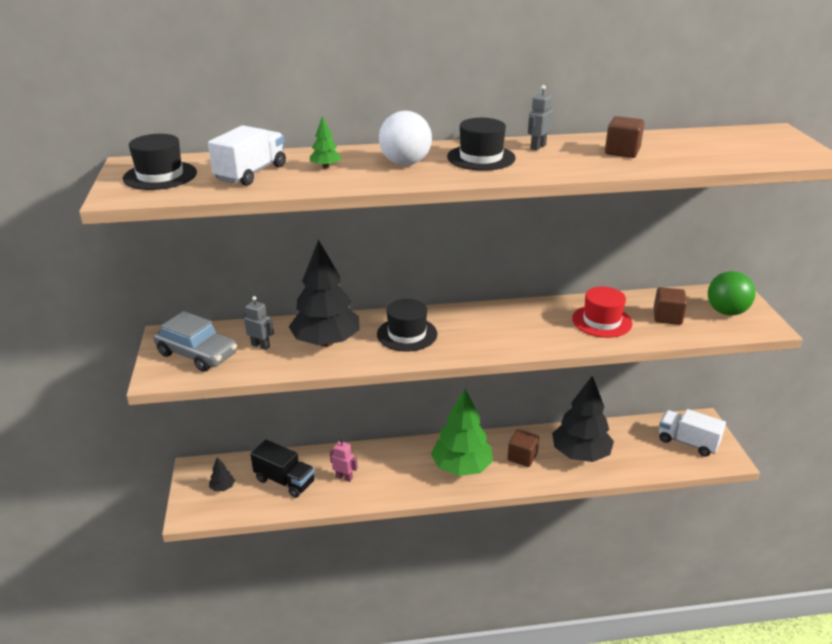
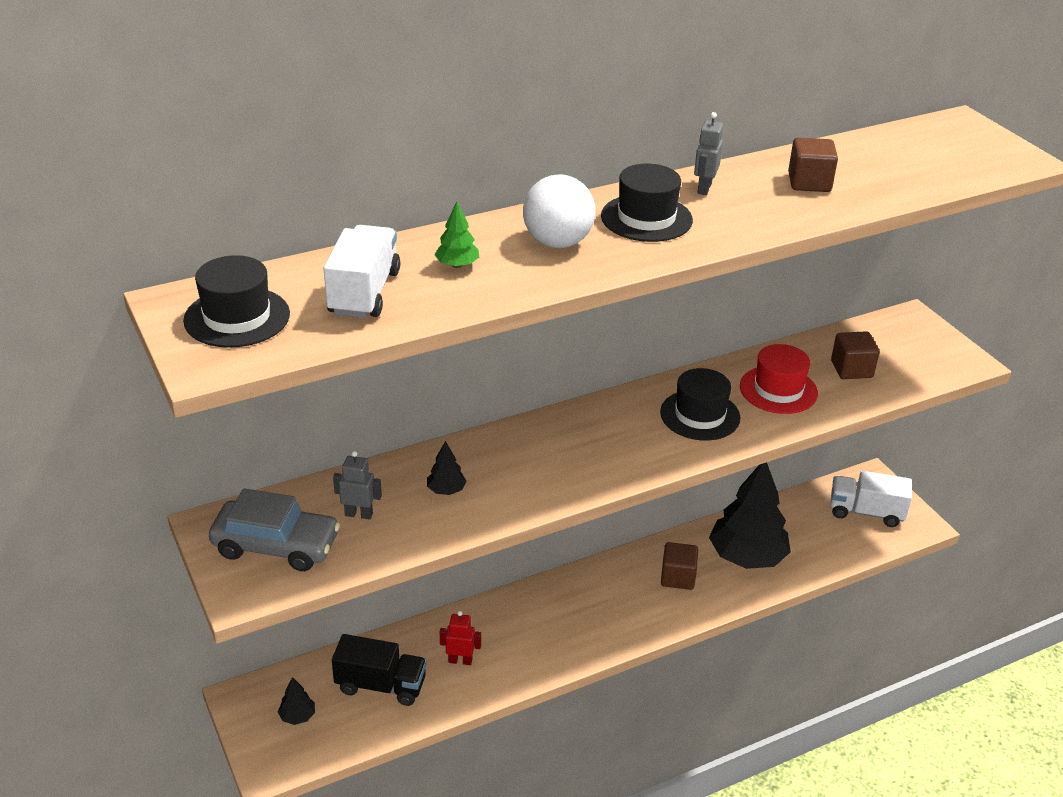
camera: 20 degrees left, 5 degrees up
(326, 342) = (446, 490): black tree -> black tree, size x0.40
(344, 477) = (460, 660): pink robot -> red robot
(407, 334) = (547, 457): black hat -> black hat (700, 415)
(461, 467) = (608, 609): green tree -> none
(726, 312) = (914, 349): green ball -> none

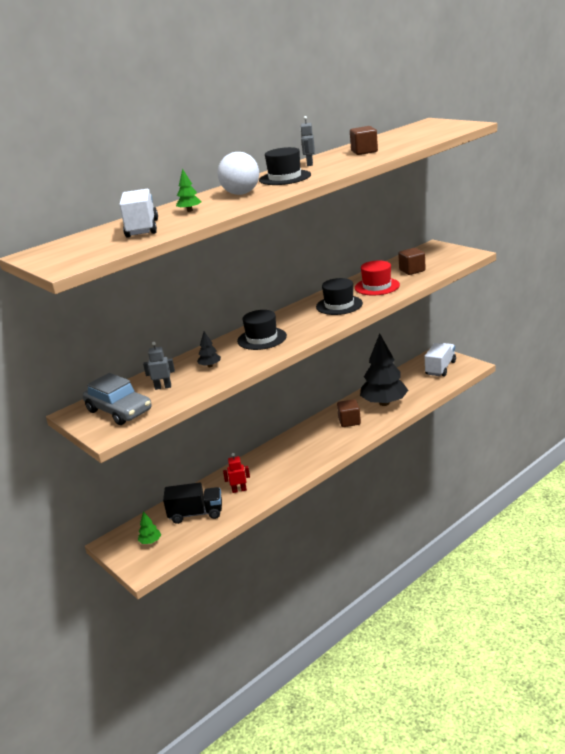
camera: 10 degrees left, 10 degrees down
(237, 317) = (72, 250): black hat -> black hat (262, 338)
(276, 545) = (119, 411): grey car -> grey car turned 45 degrees clockwise
(297, 716) = (150, 541): black tree -> green tree
(866, 512) = (440, 368): white truck -> white truck turned 120 degrees clockwise

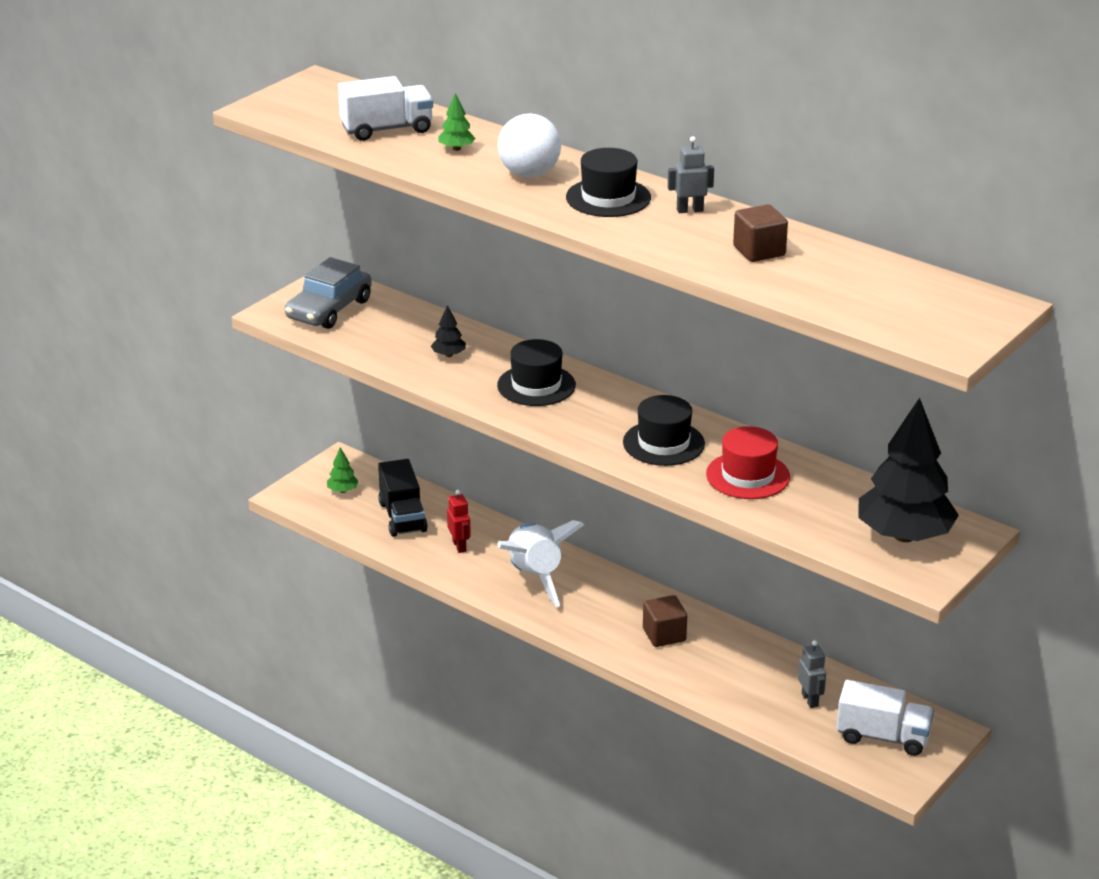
camera: 75 degrees right, 5 degrees up
(163, 387) = (389, 329): grey robot -> grey robot (810, 700)
(282, 462) = (535, 576): none -> white rocket
(384, 403) = (732, 671): black tree -> black tree (904, 536)
(412, 270) = (829, 510): brown cube -> none

